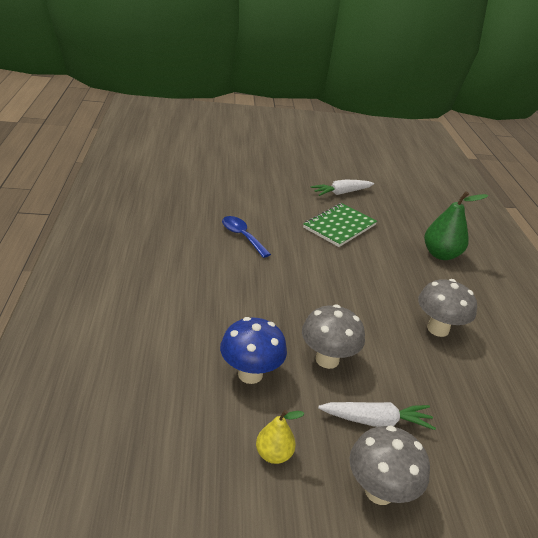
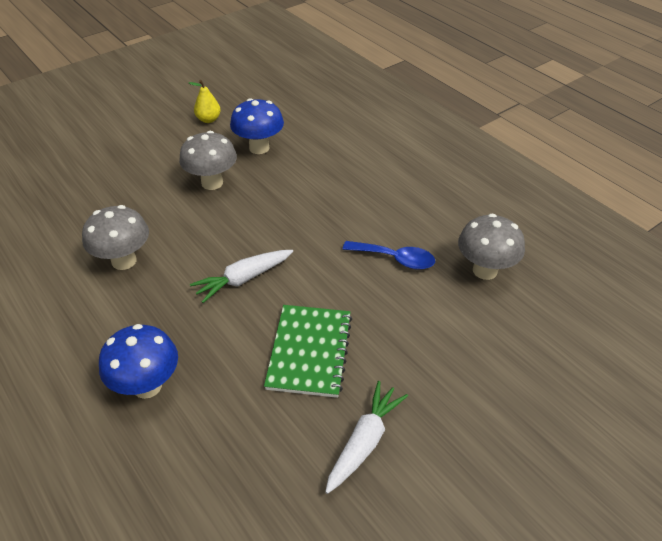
camera: 150 degrees right, 10 degrees up
(377, 421) = (152, 162): white carrot -> white carrot (243, 279)
(379, 491) = (135, 131): grey mushroom -> grey mushroom (485, 270)
(441, 254) = (147, 386): green pear -> blue mushroom

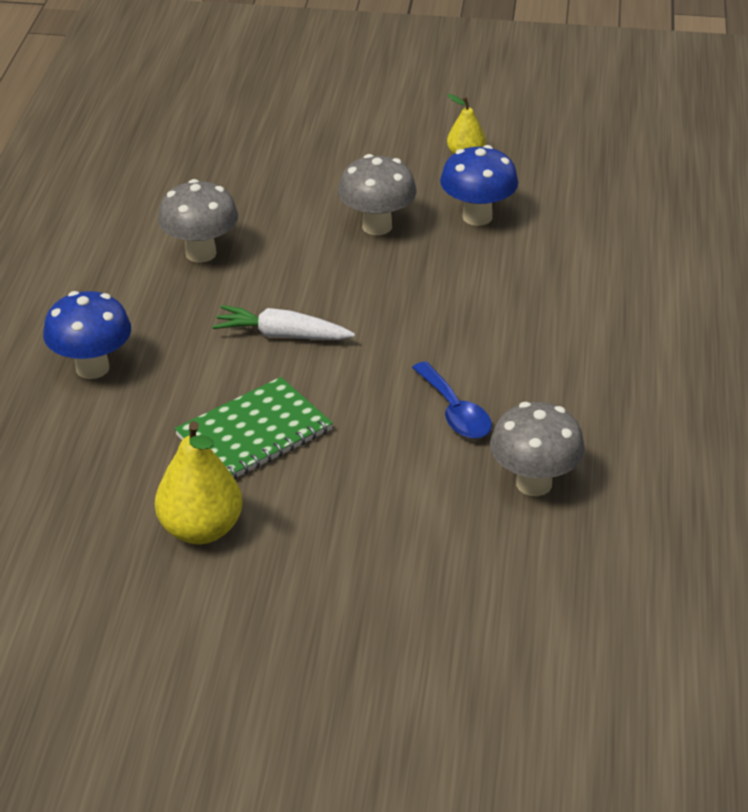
camera: 45 degrees right, 5 degrees down
(365, 441) = (201, 529): white carrot -> yellow pear

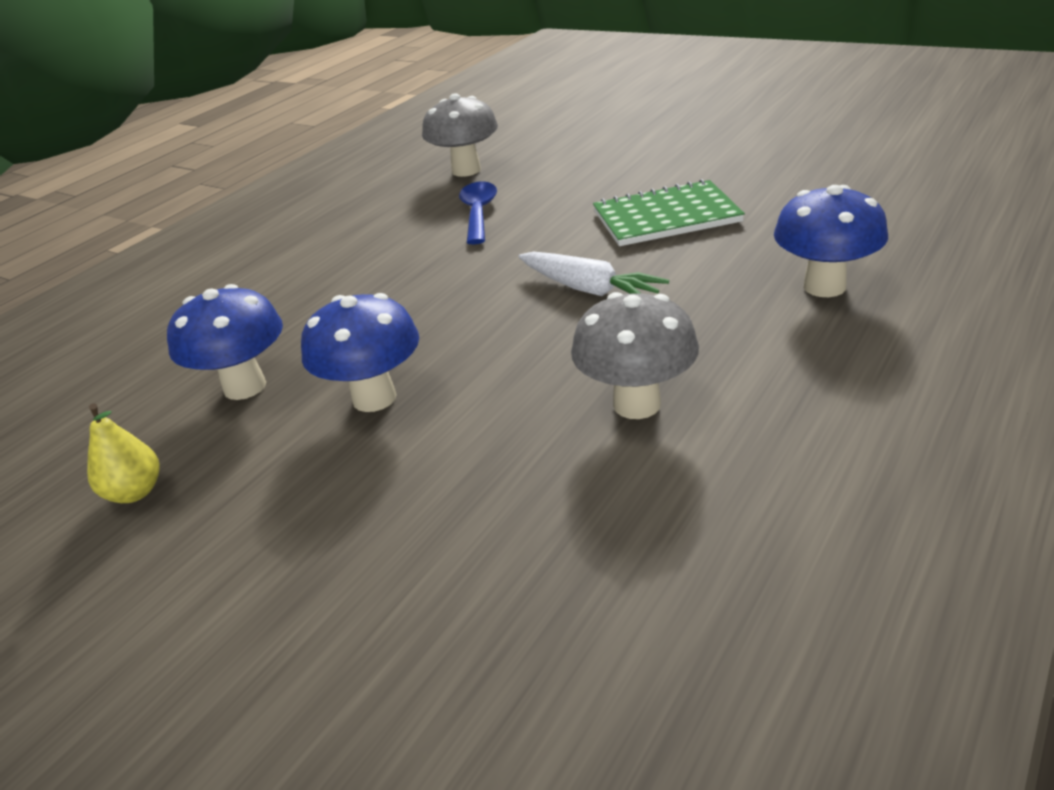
camera: 150 degrees left, 5 degrees down
(201, 529) = (741, 168): yellow pear -> none
(377, 226) = (374, 398): grey mushroom -> blue mushroom

